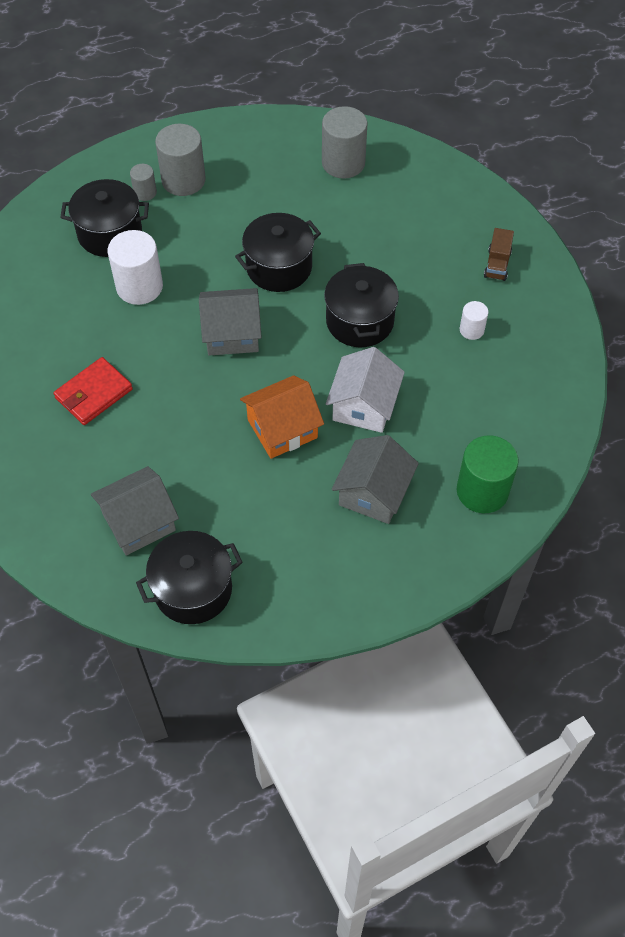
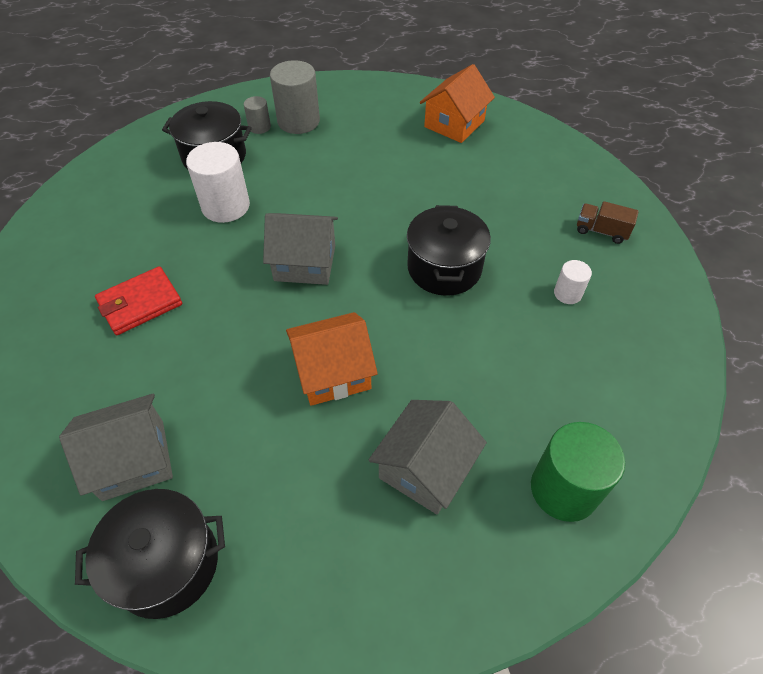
camera: 10 degrees right, 5 degrees down
(279, 267) = (370, 206): black pot -> none
(343, 163) = (454, 124): grey cylinder -> orange house
(364, 405) = (432, 359): white house -> none
(497, 264) = (601, 231): brown truck -> brown truck turned 90 degrees clockwise

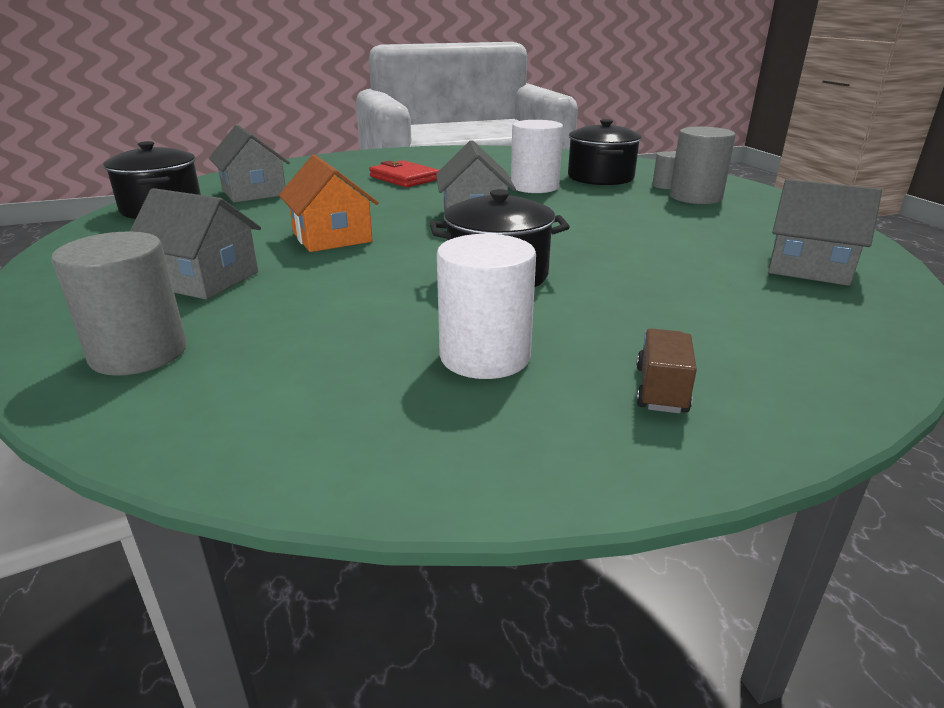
camera: 80 degrees right, 25 degrees down
(454, 124) = (809, 267): orange house -> grey house
(564, 489) = (139, 353): green cylinder -> grey cylinder
(567, 293) = (485, 356): white cylinder -> white cylinder, size x1.92

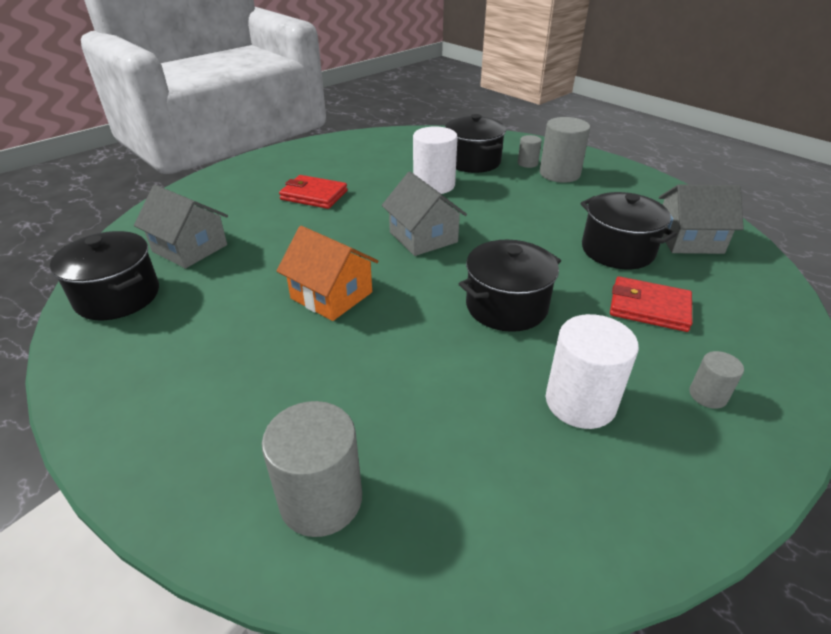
camera: 25 degrees left, 10 degrees up
(204, 279) = (276, 386): grey house -> none
(661, 389) = (708, 395): brown truck -> grey cylinder
(675, 307) = (649, 308): none -> red wallet
(693, 259) = (617, 250): none -> black pot

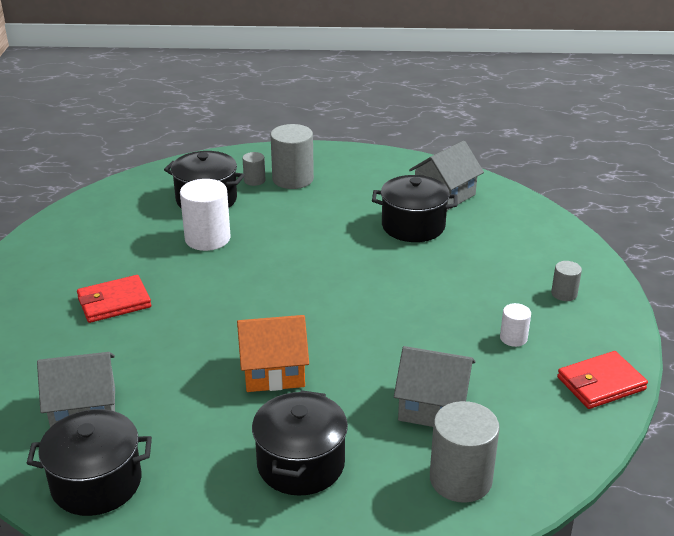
camera: 45 degrees left, 5 degrees down
(423, 237) = (269, 288): grey house -> grey house (433, 406)
(506, 306) = (399, 306): black pot -> black pot (301, 464)
(580, 402) = (513, 338): white cylinder -> white cylinder, size x0.52
(649, 308) = (478, 258): red wallet -> red wallet (601, 383)

